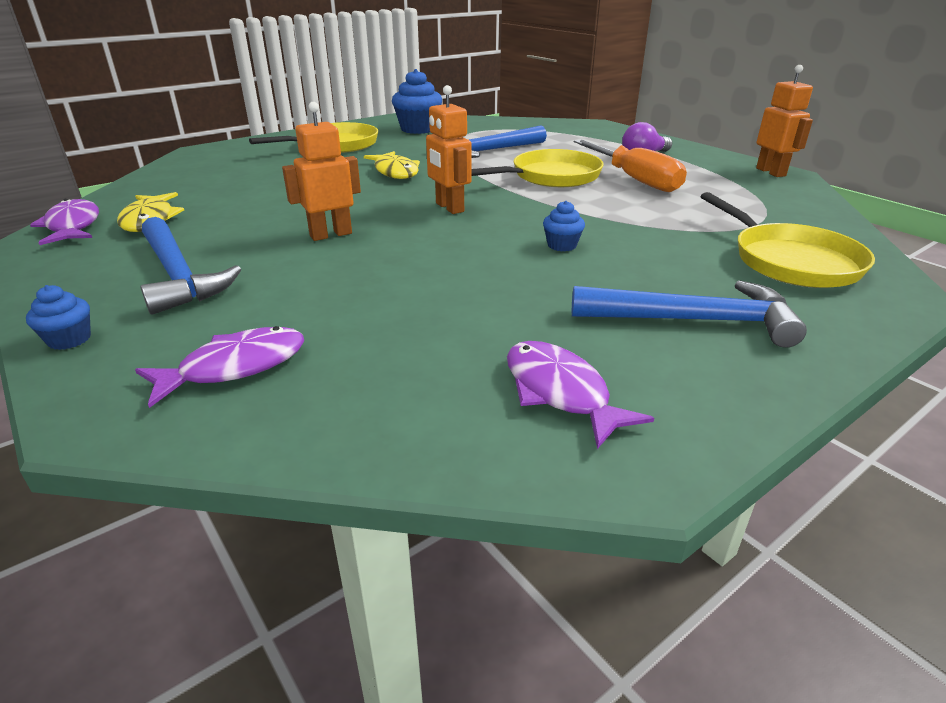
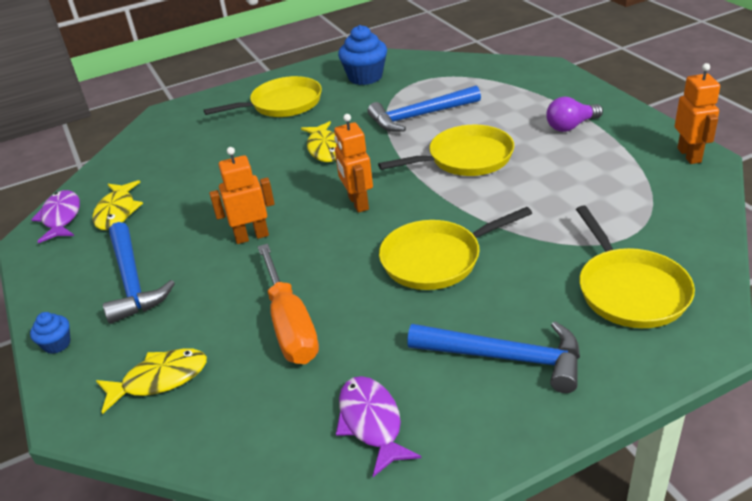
camera: 15 degrees right, 5 degrees up
(235, 367) = (159, 379): purple fish -> yellow fish
(562, 245) = (436, 259): blue cupcake -> yellow pan
(635, 180) = (544, 166): orange screwdriver -> orange screwdriver (290, 326)

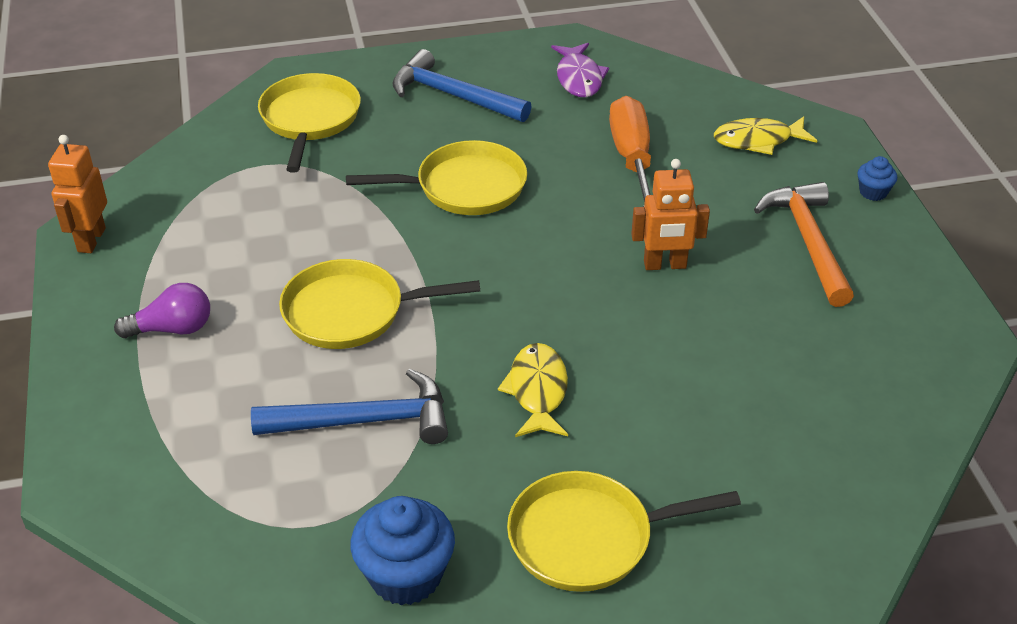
camera: 170 degrees left, 5 degrees up
(61, 217) = (942, 365): purple fish -> none
(117, 212) = (858, 353): yellow fish -> none
(132, 281) = (808, 242): blue hammer -> orange hammer
(358, 203) = (522, 278): orange robot -> none

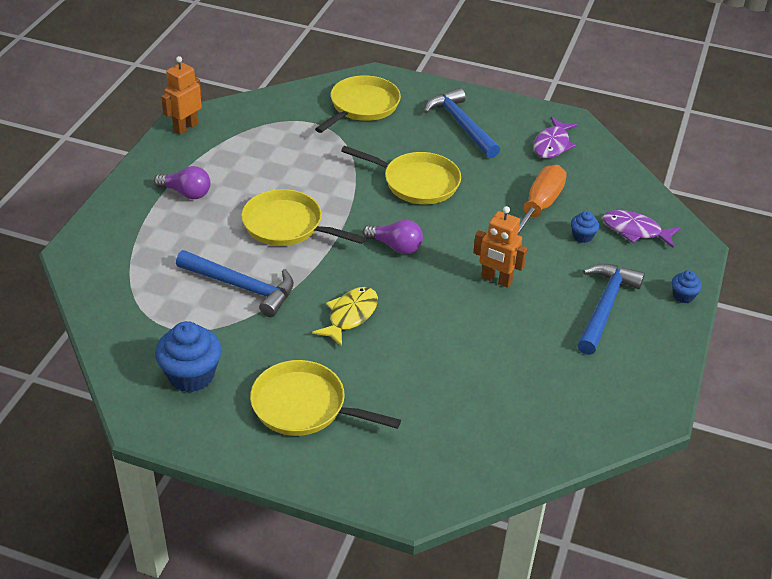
camera: 30 degrees right, 0 degrees up
(512, 277) = (395, 246): none -> purple light bulb
(709, 171) = (582, 236): none -> blue cupcake
(758, 140) = (635, 231): yellow fish -> purple fish
(808, 242) = (604, 307): orange hammer -> blue hammer

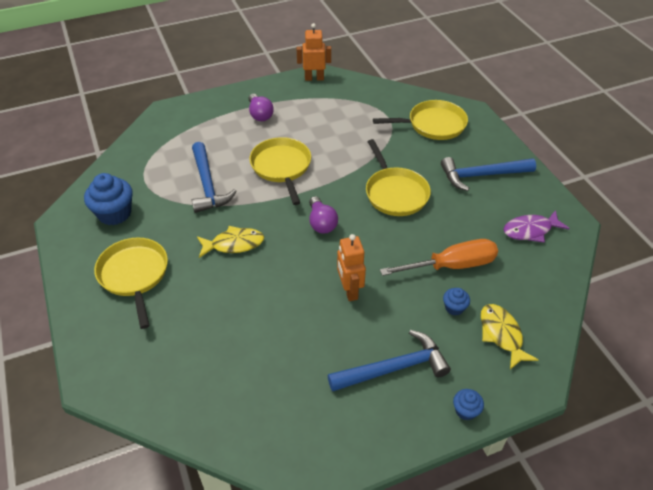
camera: 50 degrees right, 5 degrees up
(461, 125) = (482, 175): blue hammer -> blue hammer turned 120 degrees counterclockwise
(635, 231) = (501, 334): purple fish -> yellow fish

